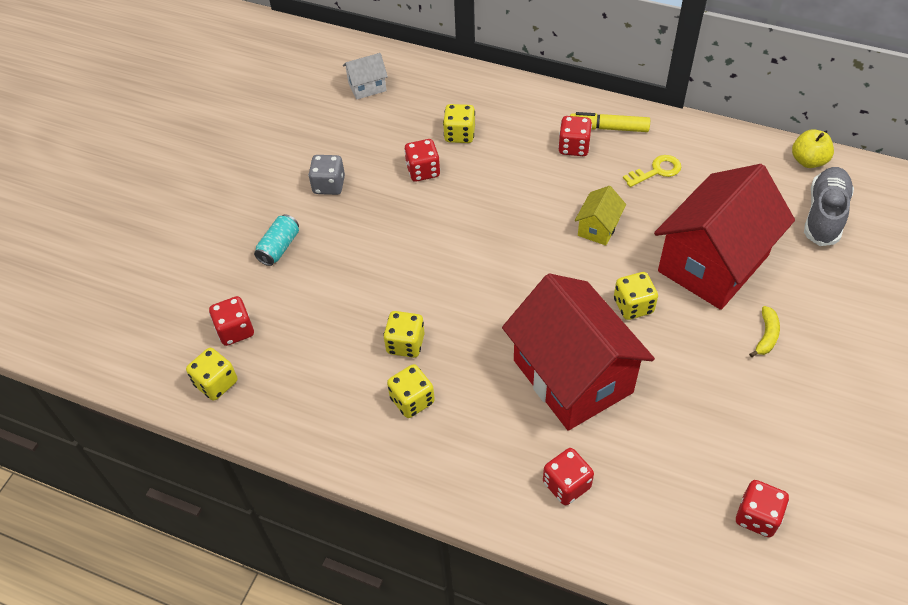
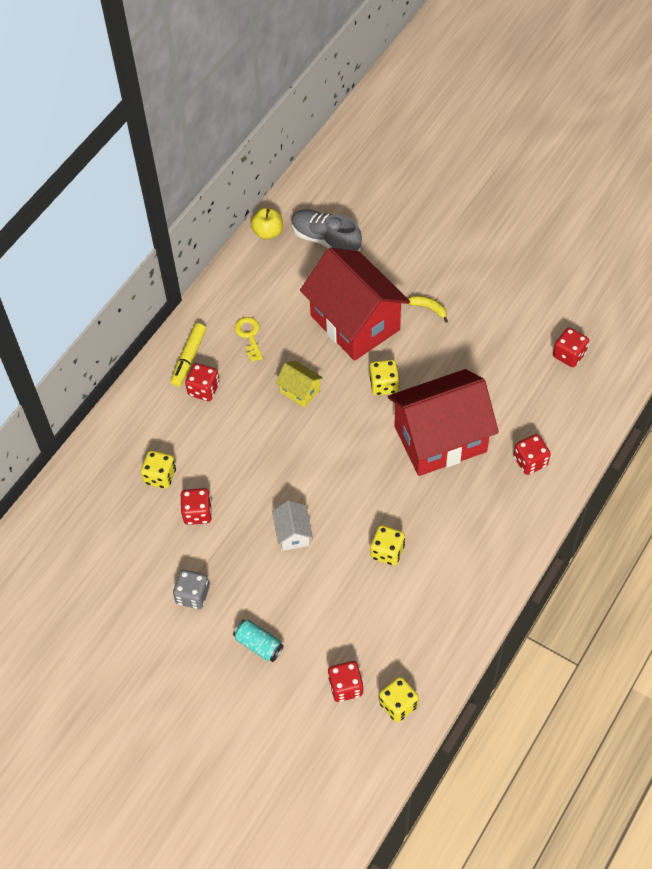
camera: 80 degrees left, 5 degrees up
(367, 87) = (68, 548): white house -> white house (293, 534)
(412, 400) = (442, 553): yellow dice -> none

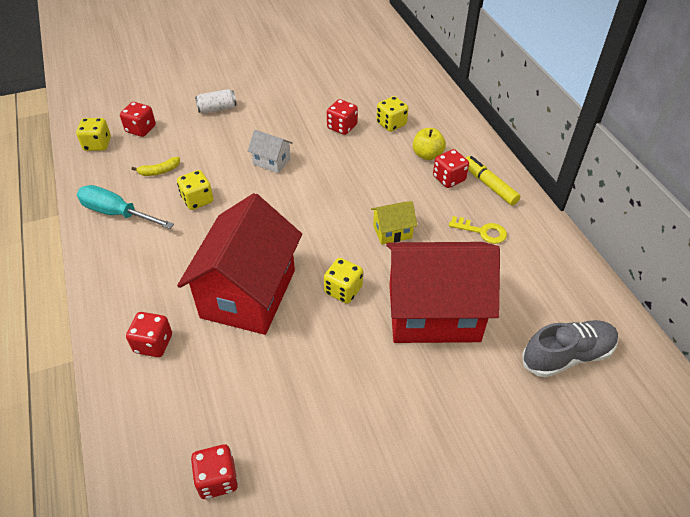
camera: 125 degrees right, 10 degrees down
(192, 595) = (285, 99): grey dice -> none
(258, 644) = (217, 109): turquoise can -> white can
(268, 232) = (610, 313): yellow apple -> yellow apple (427, 155)
(428, 308) = (399, 386): yellow banana -> yellow banana (159, 171)
(455, 600) = (116, 213): none -> turquoise screwdriver

